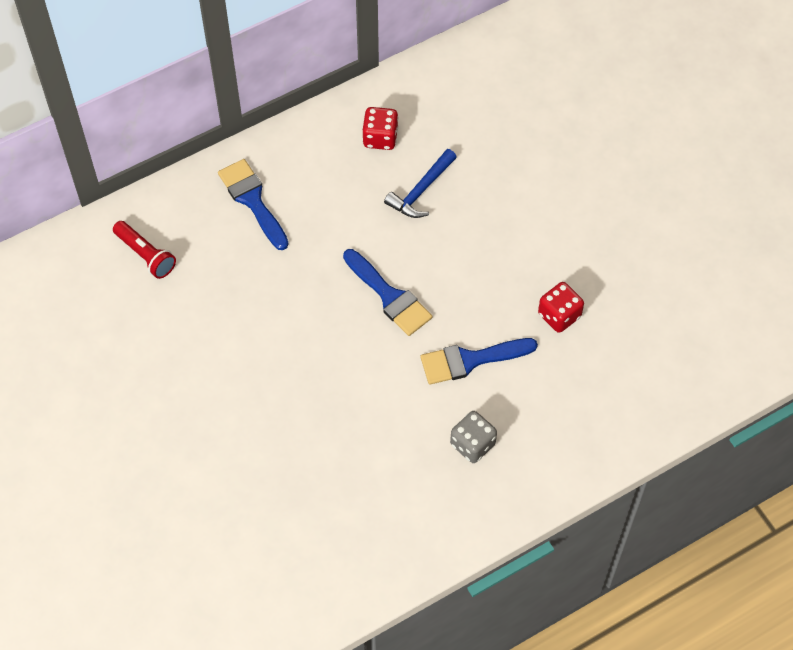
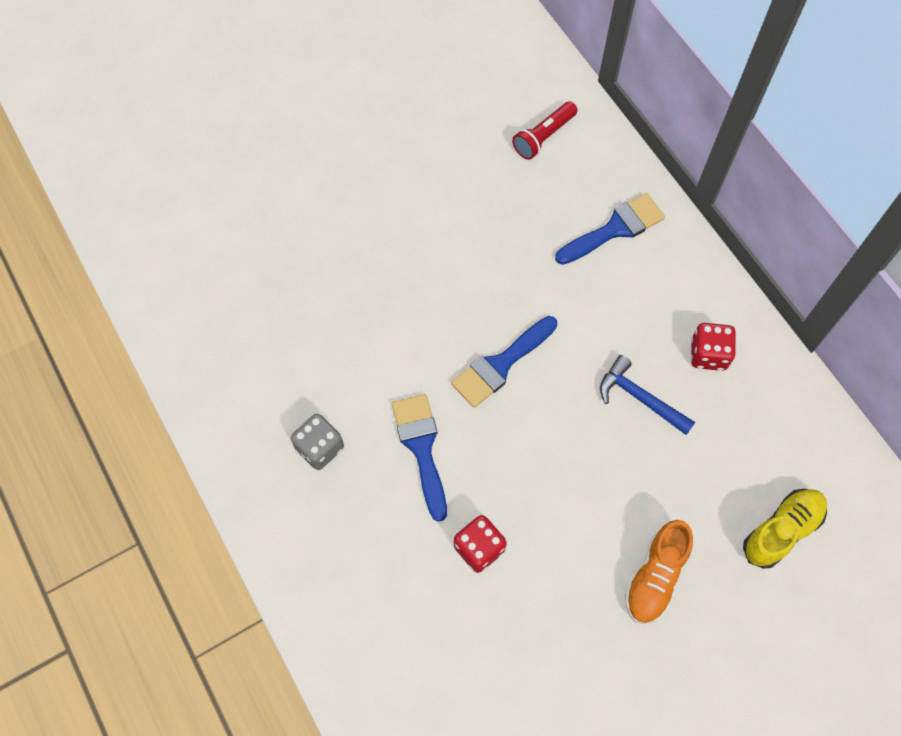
camera: 90 degrees right, 5 degrees up
(534, 101) = (781, 530): none -> yellow shoe
(576, 189) = (655, 577): none -> orange shoe

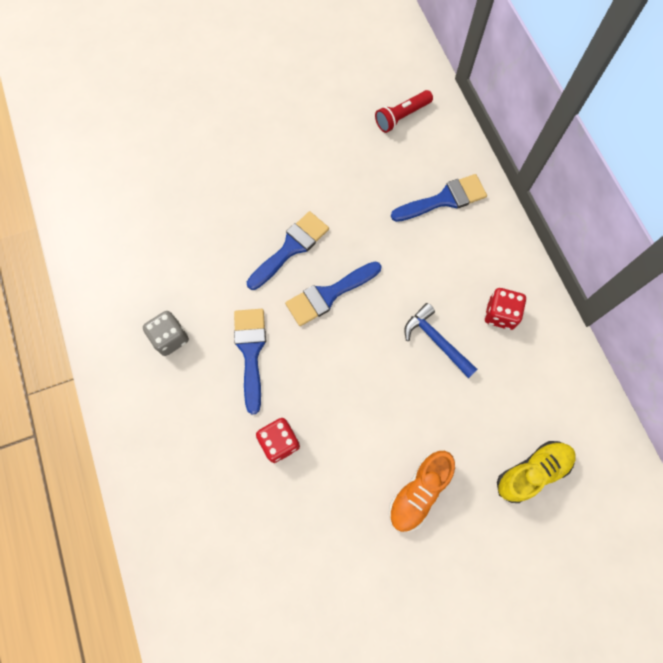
camera: 10 degrees right, 5 degrees up
(443, 316) = (291, 248): none -> blue brush

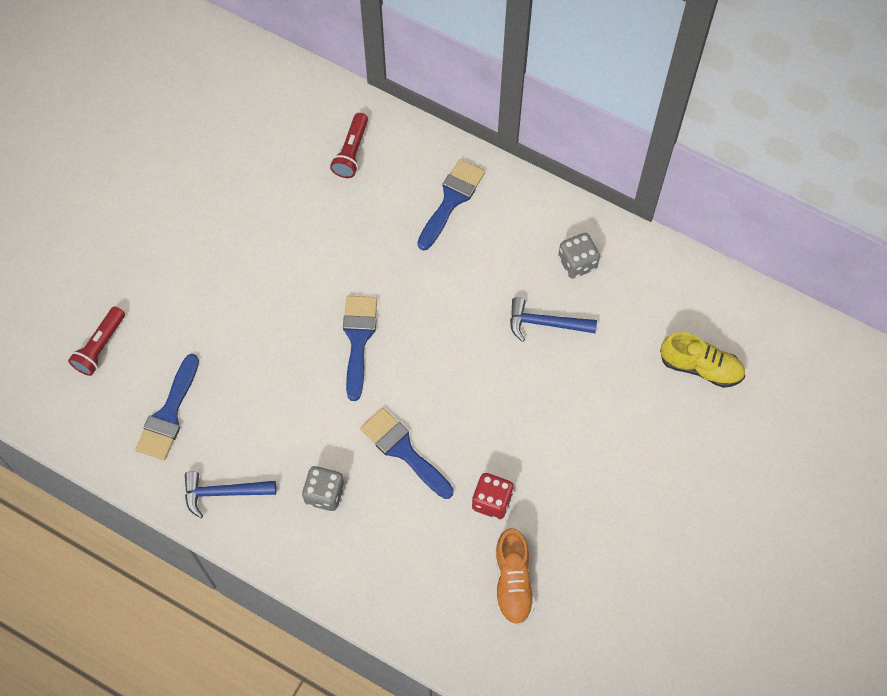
camera: 40 degrees left, 5 degrees down
(107, 282) = (223, 493): none -> blue hammer
(123, 126) = (100, 347): none -> red flashlight
(329, 294) = (426, 353): blue brush -> blue brush (169, 414)
(419, 492) = (631, 450): orange shoe -> orange shoe (513, 582)
(500, 314) = (577, 263): red dice -> grey dice
(532, 472) = (701, 367): yellow shoe -> yellow shoe turned 90 degrees clockwise

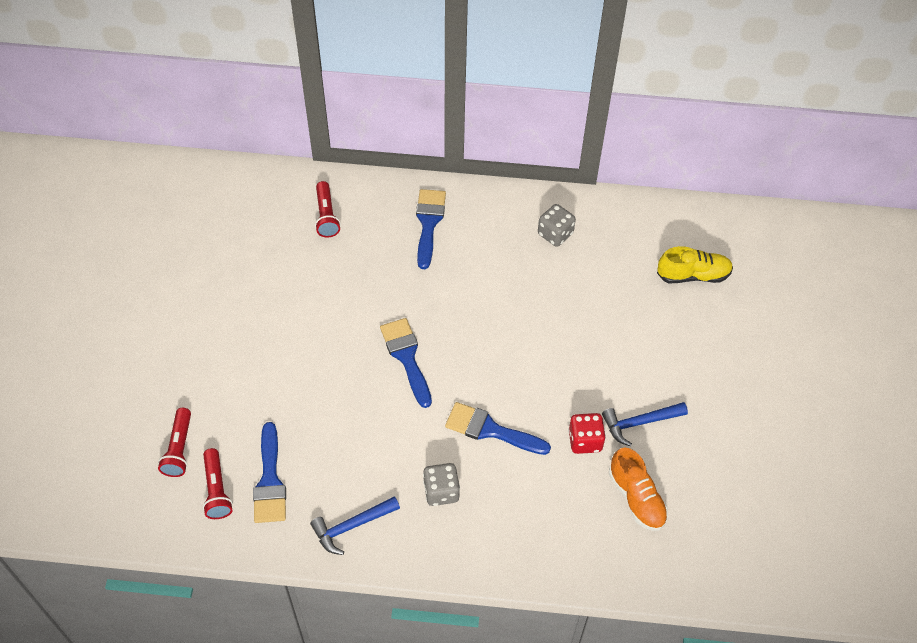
camera: 25 degrees left, 10 degrees down
(116, 403) = (216, 490): none -> red flashlight
(545, 323) = (554, 288): blue hammer -> blue hammer (639, 423)

